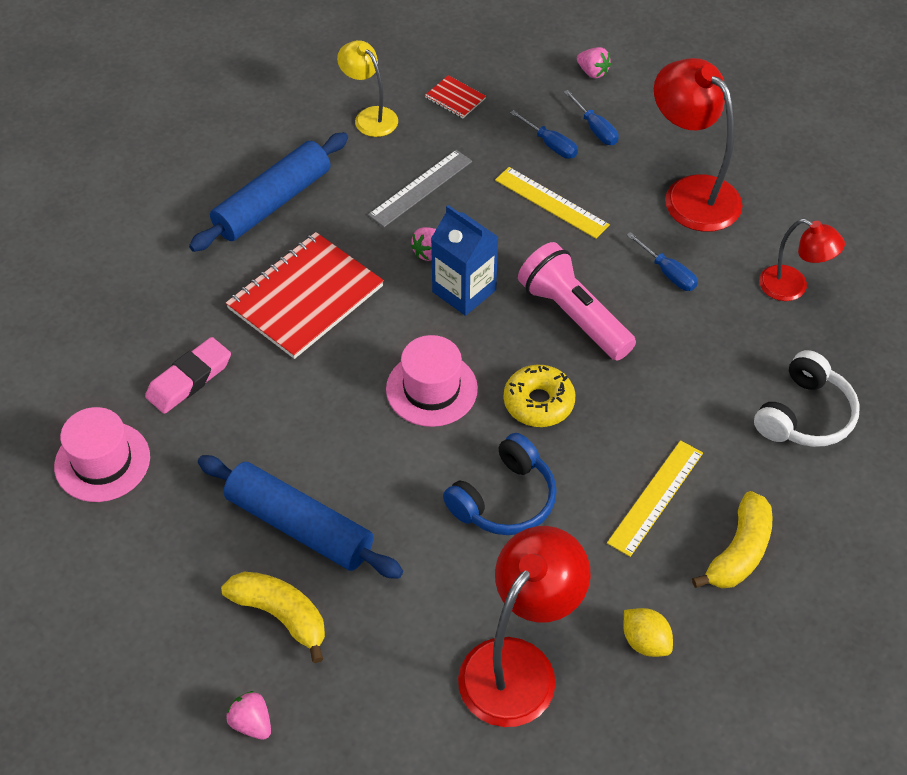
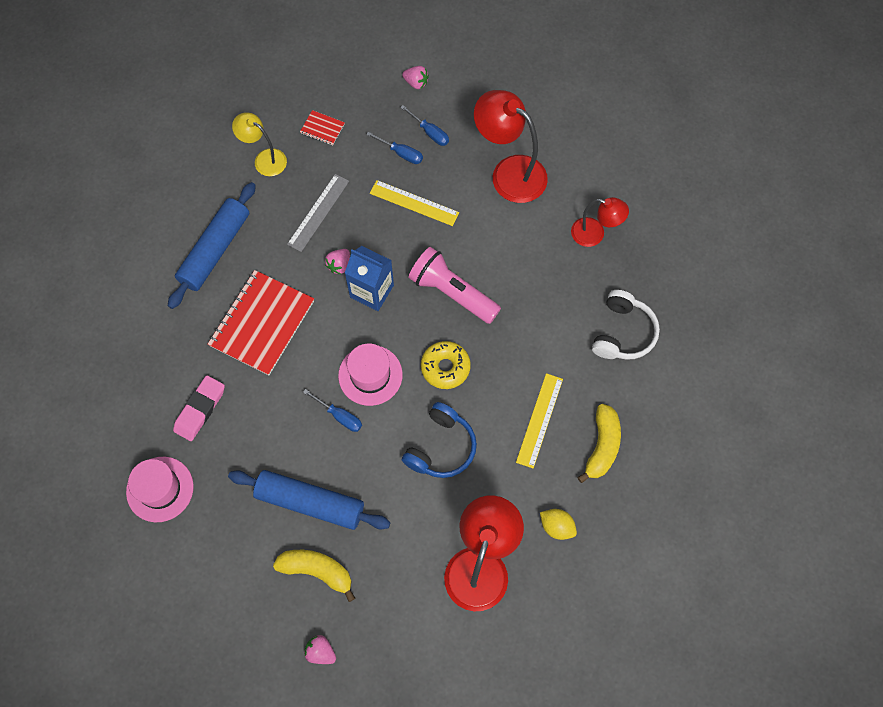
camera: 15 degrees left, 15 degrees up
(668, 273) = (508, 242): blue screwdriver -> blue screwdriver (339, 416)

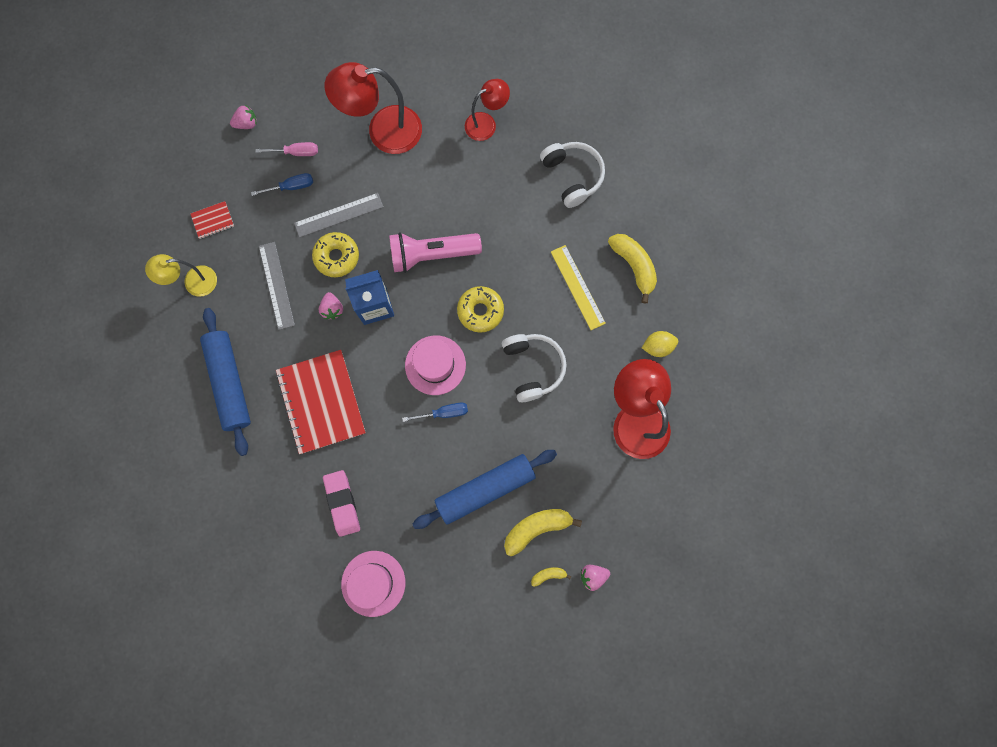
camera: 45 degrees left, 10 degrees up
(288, 616) = (548, 575): none -> yellow banana
(381, 231) = (337, 257): none -> yellow donut
(414, 203) = (338, 215): yellow ruler -> grey ruler
(430, 132) = (296, 152): blue screwdriver -> pink screwdriver
(441, 447) = (533, 367): blue headphones -> white headphones

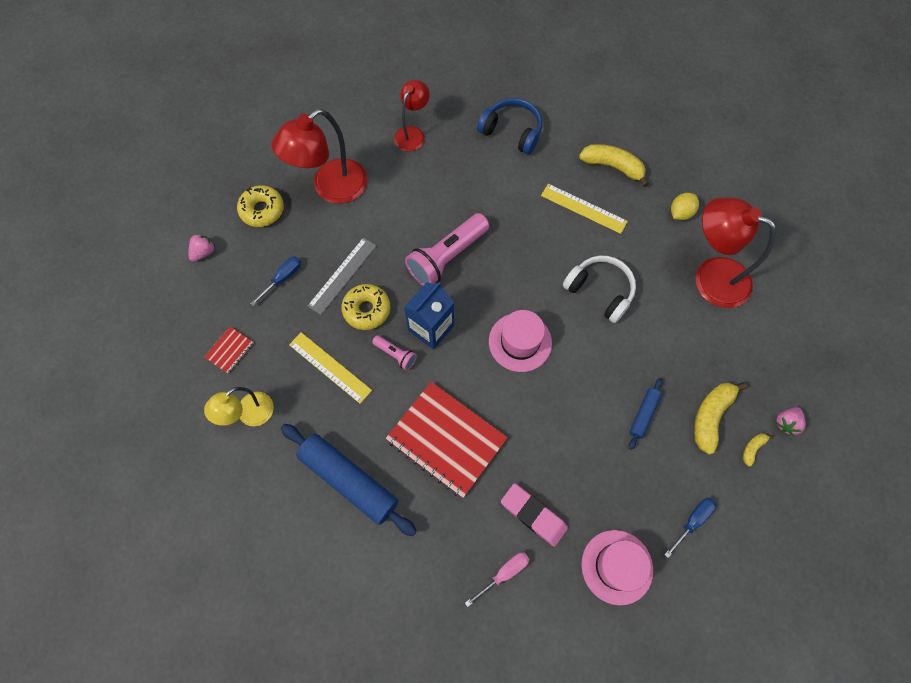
camera: 35 degrees left, 10 degrees down
(276, 285) = (330, 367): grey ruler -> yellow ruler
(296, 152) = (266, 249): pink screwdriver -> pink screwdriver (504, 573)
(332, 309) = (396, 354): pink strawberry -> pink flashlight
(444, 413) = (558, 376): blue screwdriver -> blue screwdriver (692, 521)
(480, 311) = (522, 275): yellow donut -> yellow donut (262, 210)
(485, 489) = (643, 414): blue rolling pin -> blue rolling pin, size x0.49
(572, 176) = (512, 131): white headphones -> blue headphones

